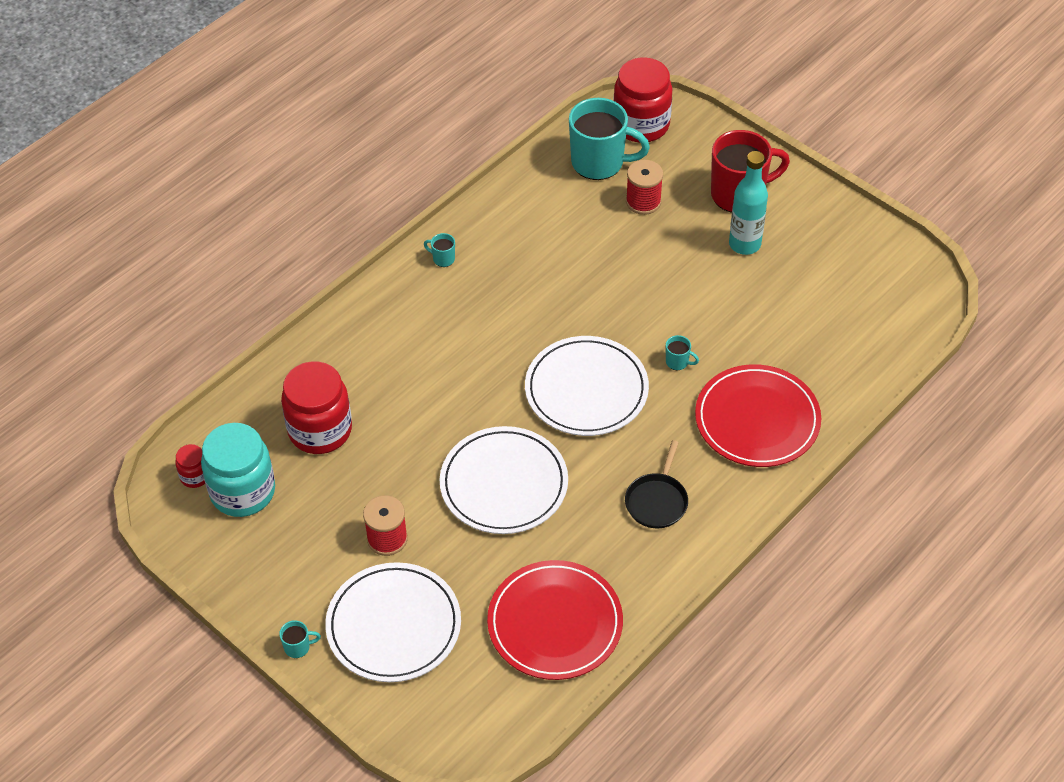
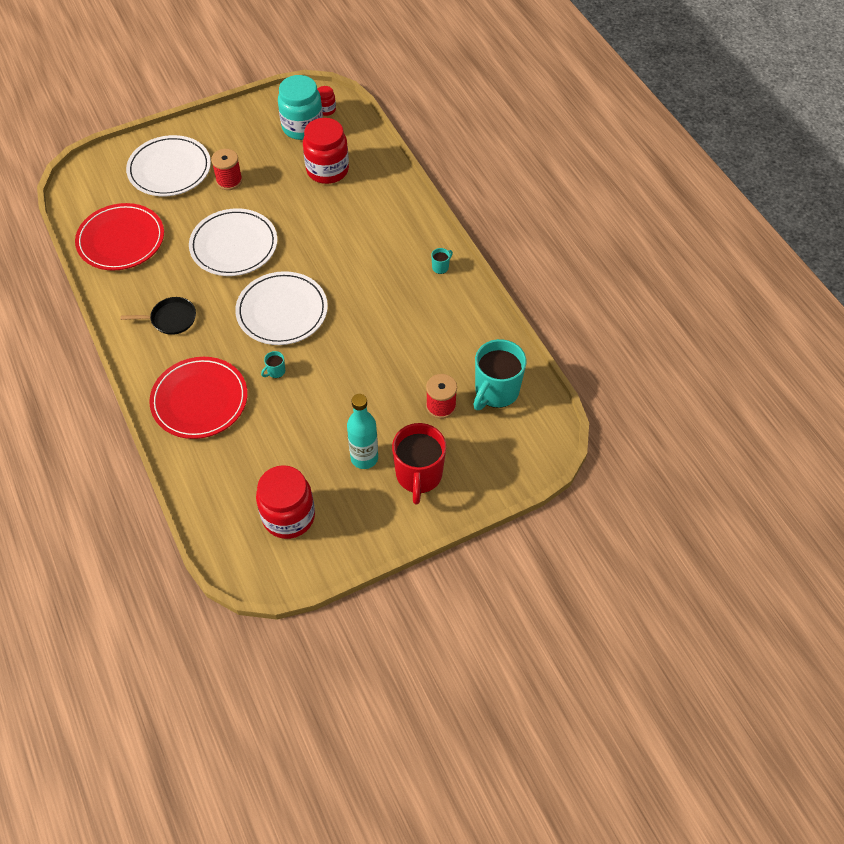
camera: 110 degrees right, 5 degrees up
(298, 647) = (183, 127): turquoise mug -> none
(641, 125) = (527, 435): red jar -> red jar (288, 516)
(657, 501) = (171, 319): black pan -> black pan turned 135 degrees clockwise

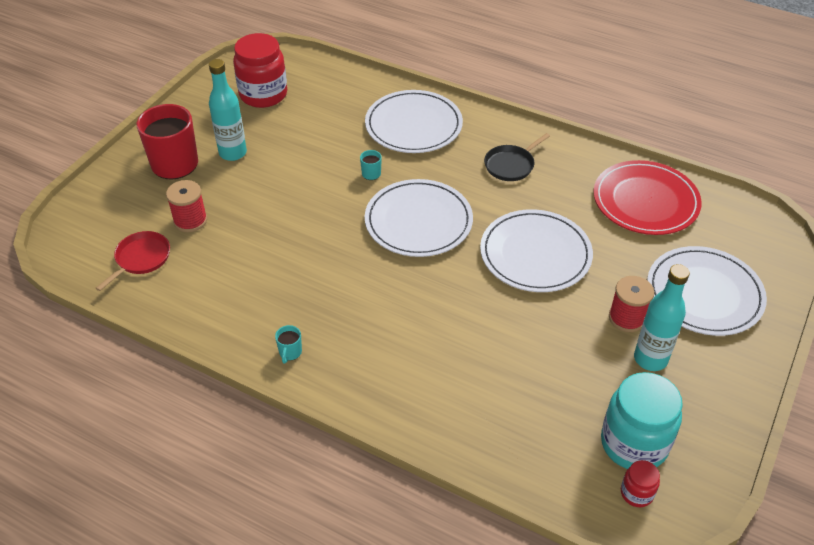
camera: 145 degrees right, 10 degrees down
(199, 400) = (413, 125): red plate -> white plate
(244, 155) = (650, 359): none -> turquoise bottle
(327, 170) = (536, 399): red jar -> none
(496, 391) = (141, 258): turquoise mug -> red pan

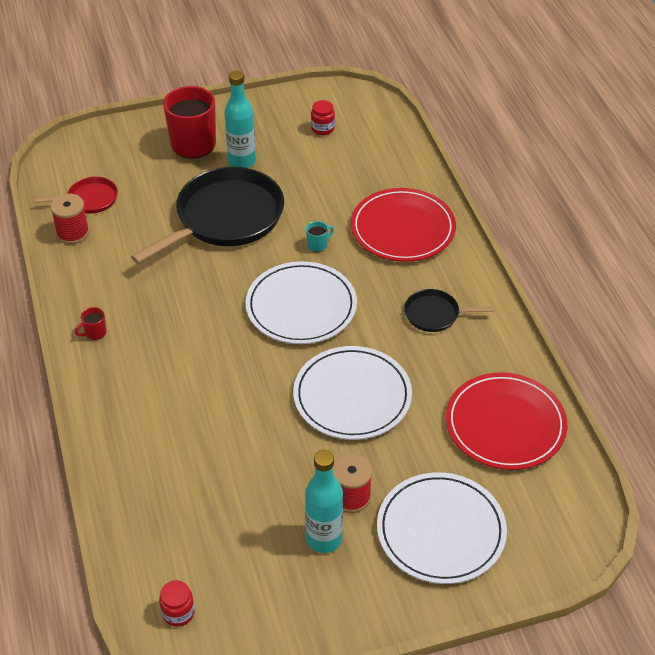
camera: 45 degrees right, 0 degrees up
(190, 220) = (151, 194): red spool -> red spool (73, 233)
(263, 94) = (322, 129): red jar -> red jar, size x0.47
(276, 199) = (225, 217): none -> black pan
(290, 352) = (95, 333): turquoise mug -> red mug
(413, 125) = (402, 228): white plate -> red plate
(634, 444) = (224, 582): turquoise jar -> none

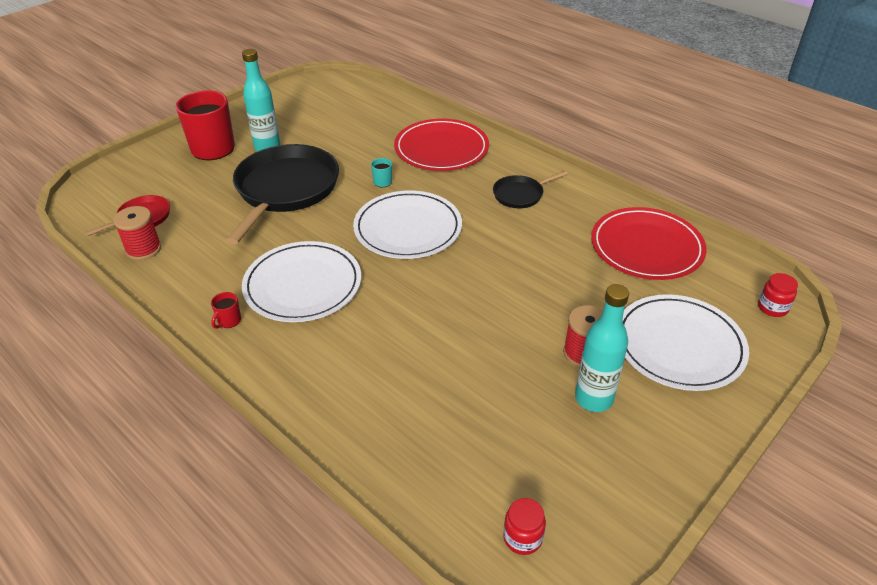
camera: 30 degrees left, 5 degrees down
(322, 129) = (318, 107): red jar -> red jar (772, 308)
(352, 396) = (511, 276): white plate -> white plate (303, 285)

